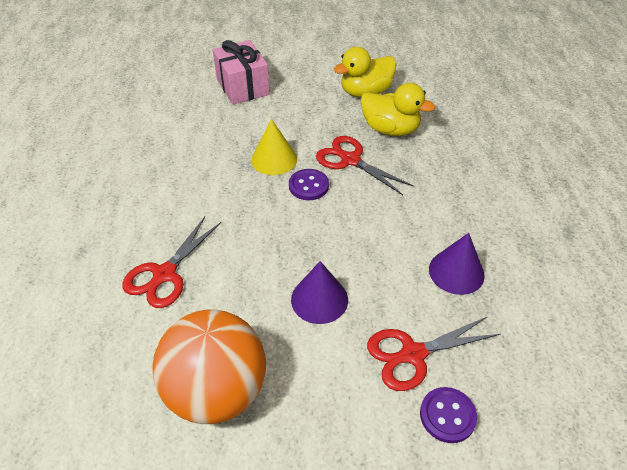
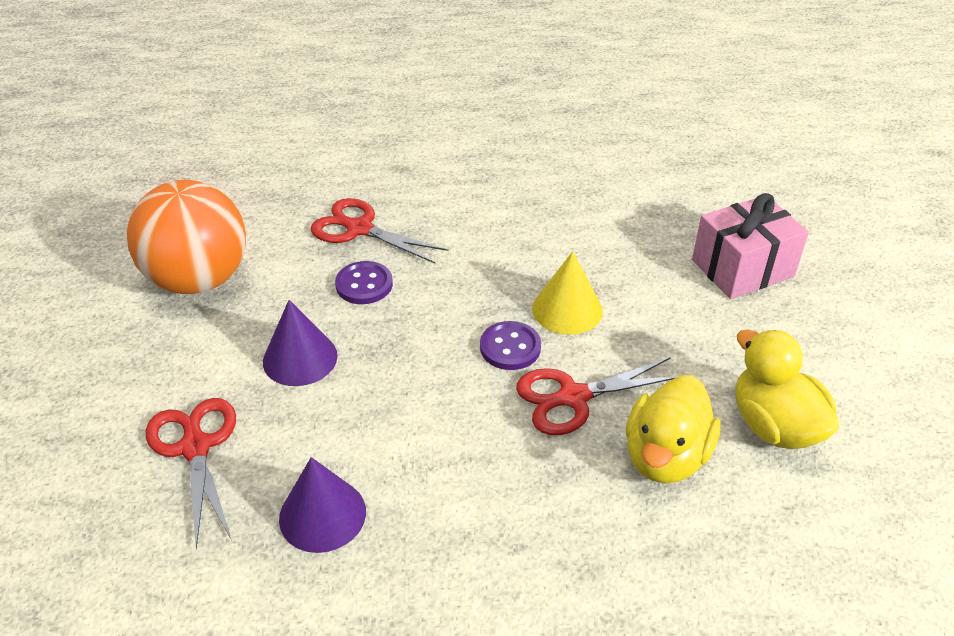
camera: 90 degrees right, 5 degrees down
(350, 160) = (573, 397): red scissors -> red scissors turned 150 degrees counterclockwise
(447, 415) = (102, 474): purple button -> purple button (364, 285)

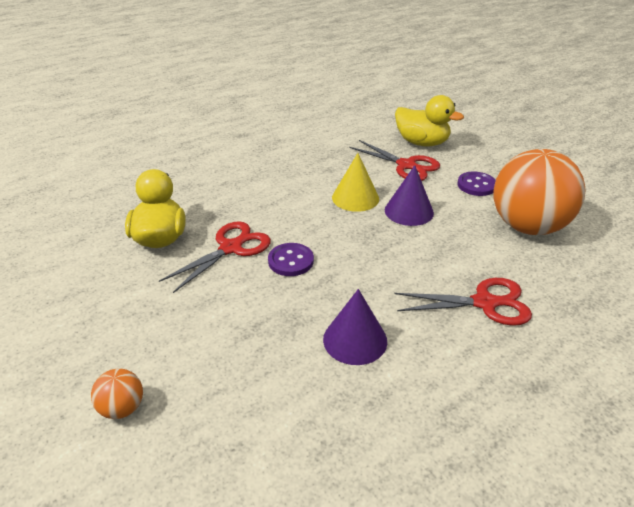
camera: 150 degrees right, 5 degrees down
(322, 514) = (322, 165): purple cone -> purple cone (355, 340)
(364, 285) = (426, 263): purple button -> purple button (476, 185)
(567, 309) = (268, 302): yellow cone -> yellow cone (355, 198)
(742, 268) = (122, 408): pink gift -> orange ball
(774, 426) = (89, 277): yellow duck -> yellow duck (422, 143)

